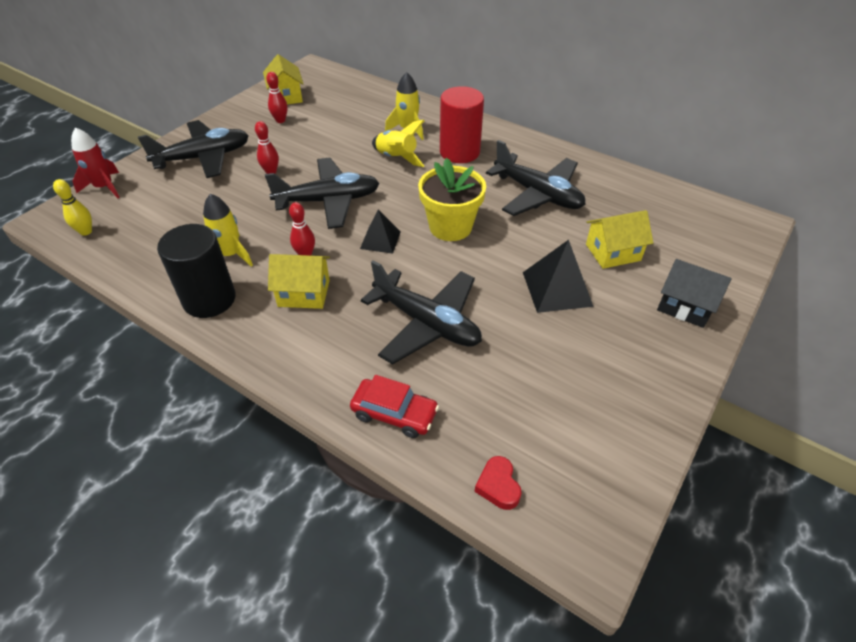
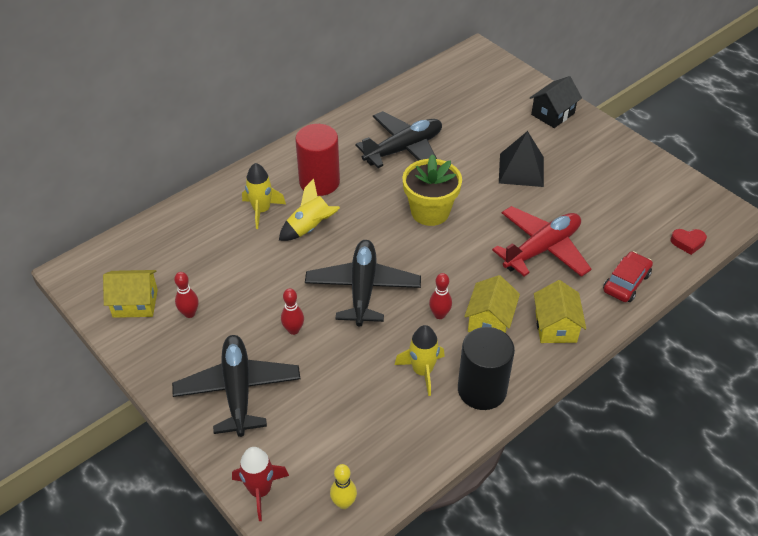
camera: 75 degrees left, 0 degrees up
(380, 240) = (433, 260): black pyramid -> none
(426, 323) = (542, 249): black plane -> red plane
(613, 252) = (489, 130): yellow house -> yellow house (555, 326)

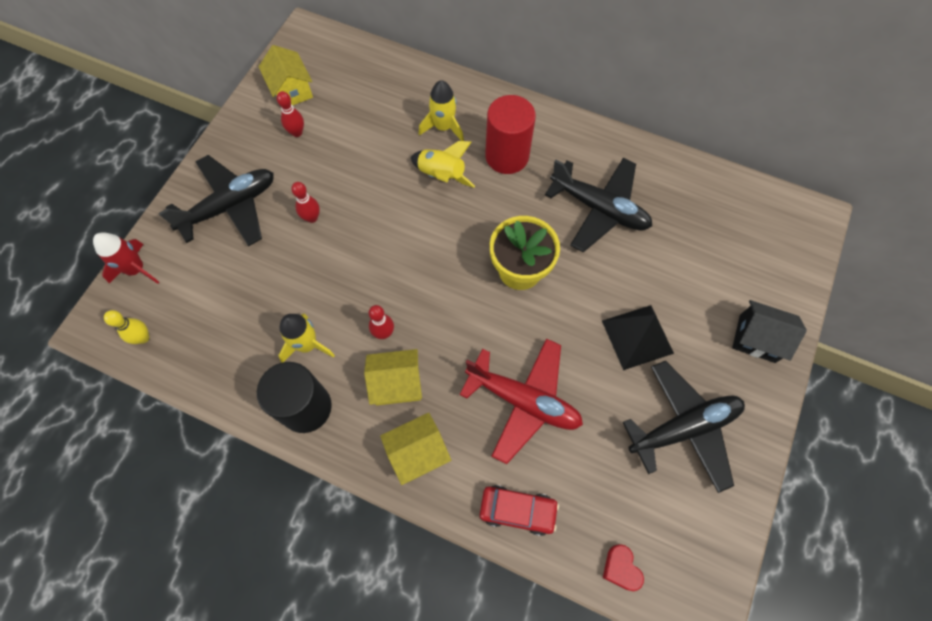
camera: 65 degrees right, 20 degrees up
(363, 289) = (386, 252): black plane -> black plane (683, 428)

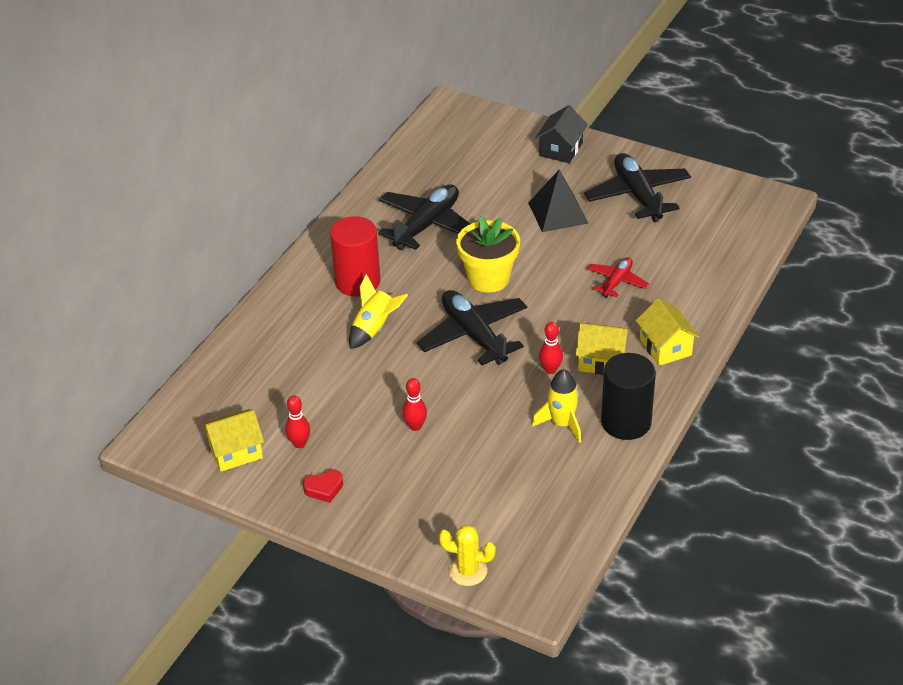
camera: 85 degrees left, 25 degrees down
(136, 269) = (468, 571): red rocket -> yellow cactus
(143, 338) = (551, 555): yellow bowling pin -> none
(230, 207) = (393, 495): black plane -> black plane (474, 335)
(396, 383) = (601, 361): yellow house -> yellow house turned 75 degrees counterclockwise
(443, 127) = (313, 326): yellow rocket -> none
(517, 510) = (711, 289): red car -> none
(523, 401) = (617, 282): red plane -> red plane, size x0.55
(621, 568) = (750, 237): red heart -> red heart (324, 488)

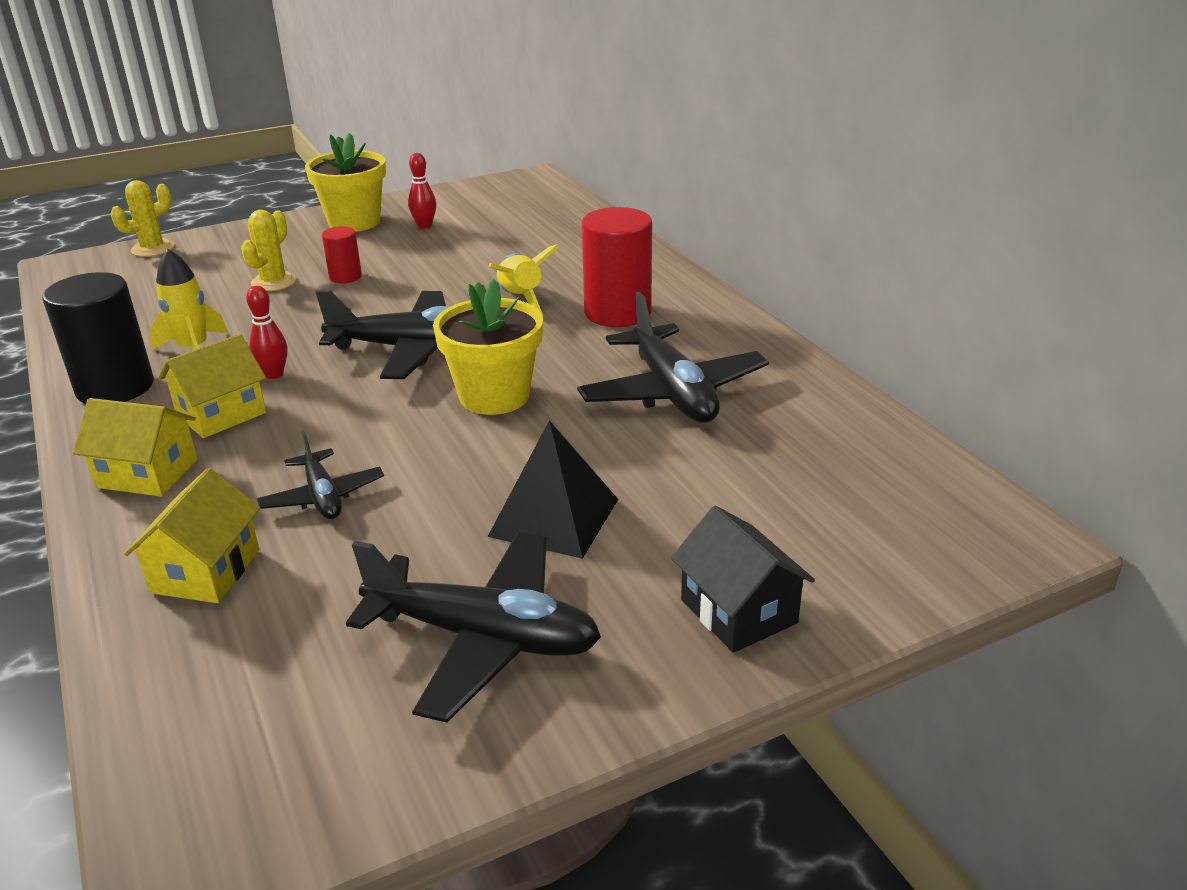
camera: 125 degrees right, 10 degrees down
(236, 451) = (463, 202): yellow house -> yellow house (206, 571)
(324, 488) = (354, 222): red heart -> yellow flower pot
(415, 426) = (345, 277): red bowling pin -> red cylinder
(454, 456) = (273, 282): none -> yellow cactus
(617, 282) = (322, 496): red plane -> black plane

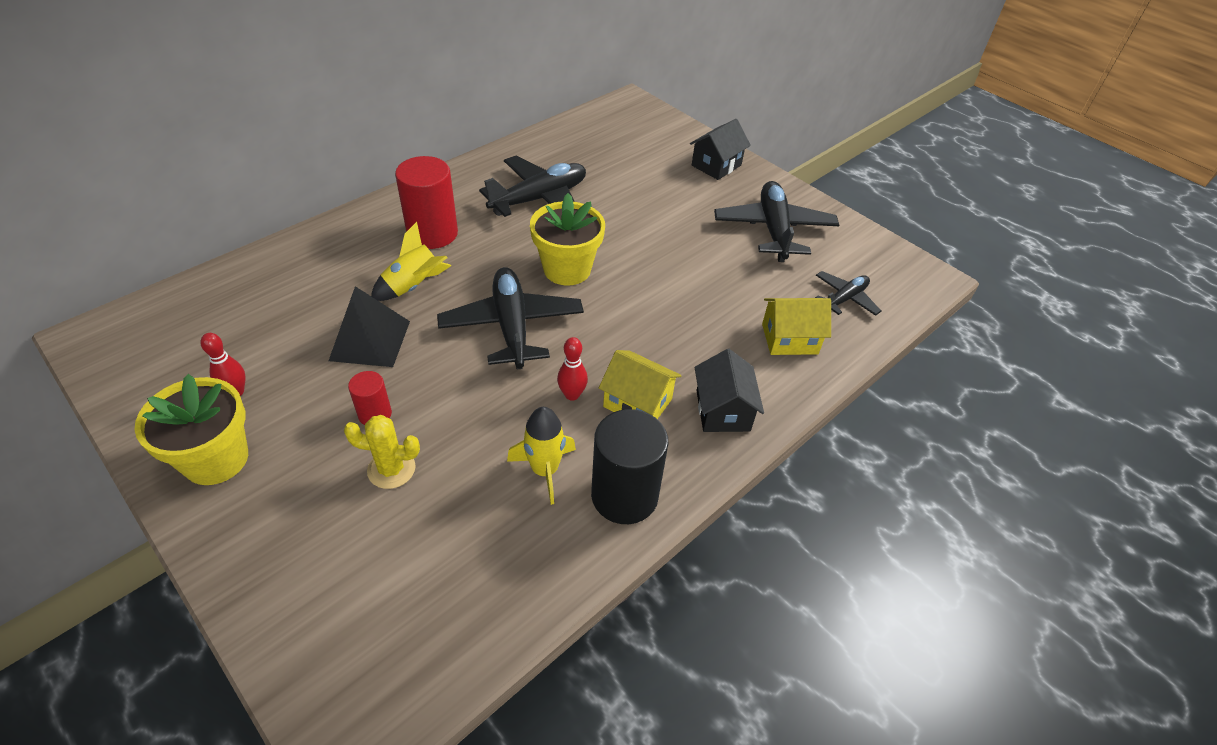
camera: 110 degrees left, 15 degrees up
(147, 473) = (722, 410): yellow house -> black house
(153, 249) = (291, 651): yellow cactus -> none
(322, 496) = (704, 314): black plane -> black plane (844, 299)
(554, 517) = (679, 224): black pyramid -> black pyramid (370, 340)

